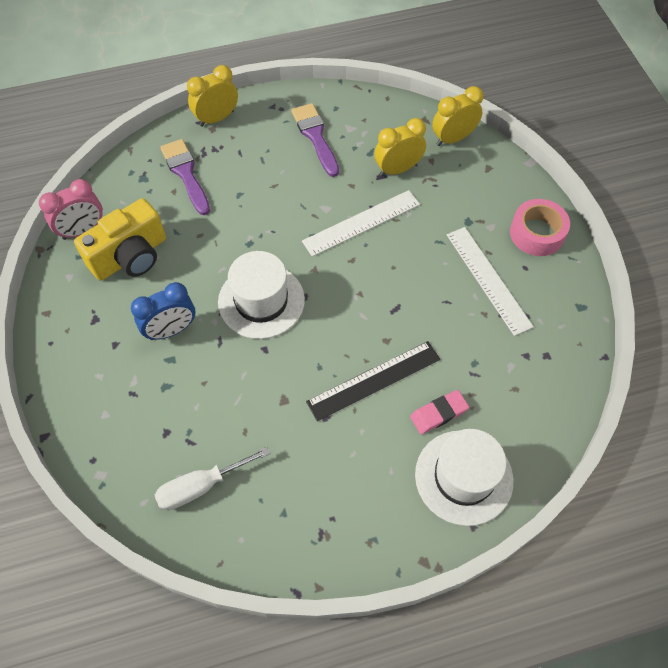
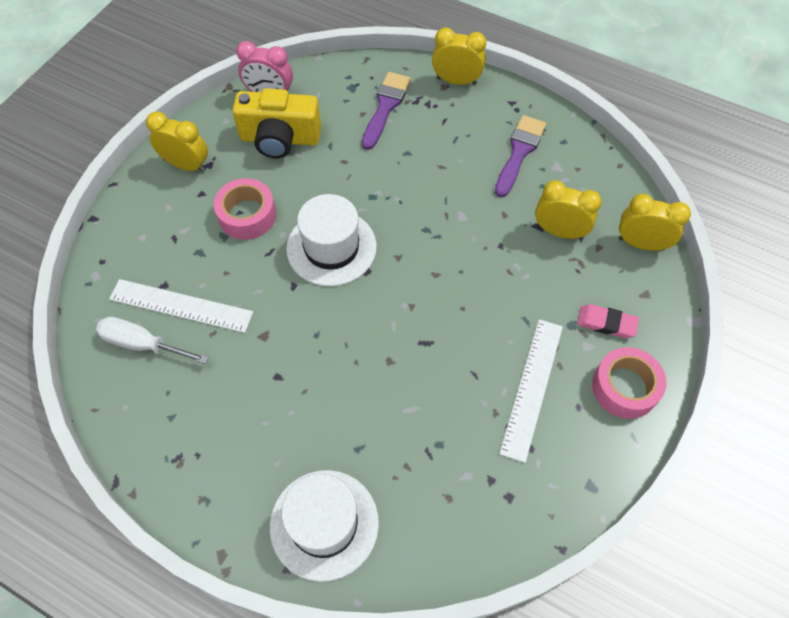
camera: 45 degrees right, 0 degrees up
(76, 333) = (187, 165): none -> yellow clock
(171, 330) = (247, 215): blue clock -> pink tape
(361, 223) = (477, 251): white ruler -> white ruler (181, 305)
(374, 380) = (344, 382): black ruler -> none
(438, 413) = (363, 456): pink eraser -> pink eraser (606, 323)

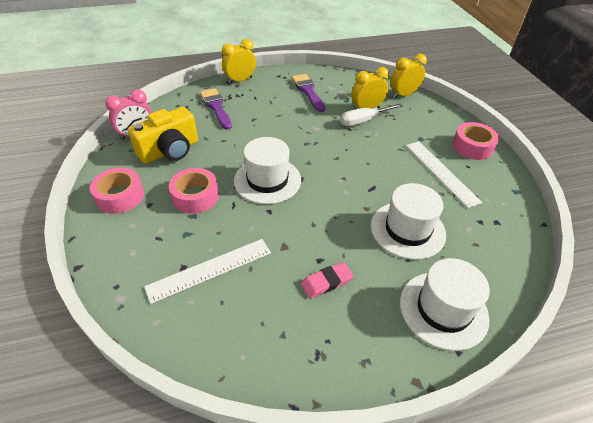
camera: 45 degrees left, 15 degrees down
(142, 344) = (209, 310): white screwdriver -> white screwdriver (363, 121)
(187, 165) = (120, 196): yellow clock -> pink tape
(399, 420) = (407, 230): none -> white hat
(606, 323) = (432, 129): pink eraser -> pink eraser (326, 282)

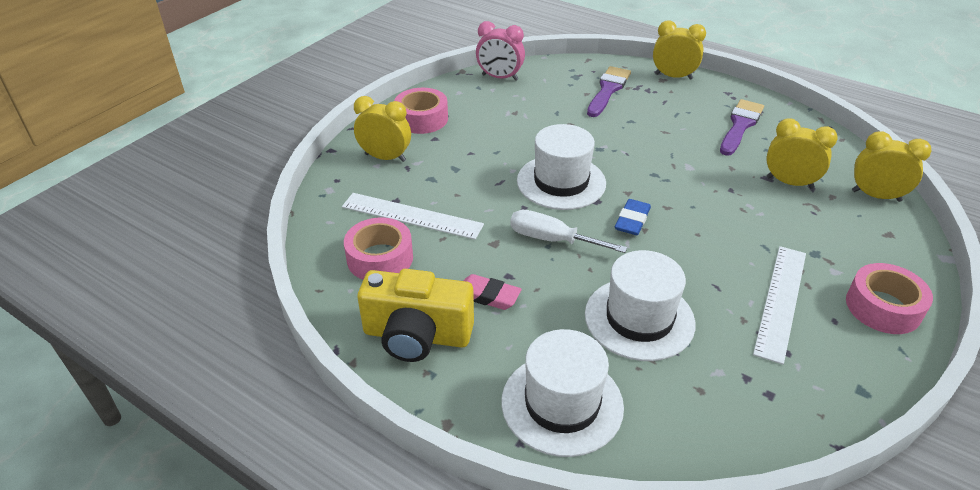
camera: 50 degrees right, 5 degrees down
(131, 242) = (385, 157): none -> yellow clock
(170, 151) = (509, 106): yellow camera -> yellow camera (417, 335)
(195, 196) = (478, 155): pink tape -> pink tape (380, 258)
(332, 177) = (632, 220): none -> blue eraser
(363, 121) = (763, 192): white screwdriver -> white screwdriver (552, 240)

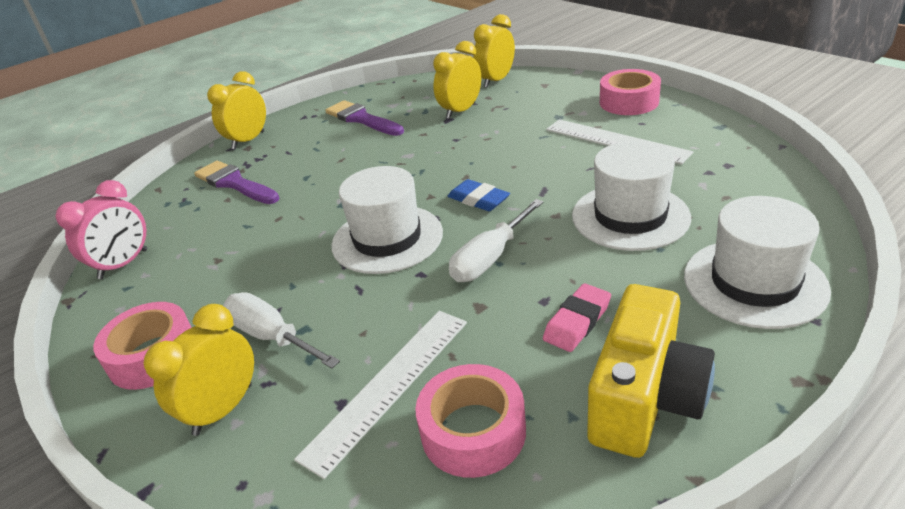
camera: 70 degrees left, 5 degrees down
(445, 157) = (272, 336): none -> white screwdriver

